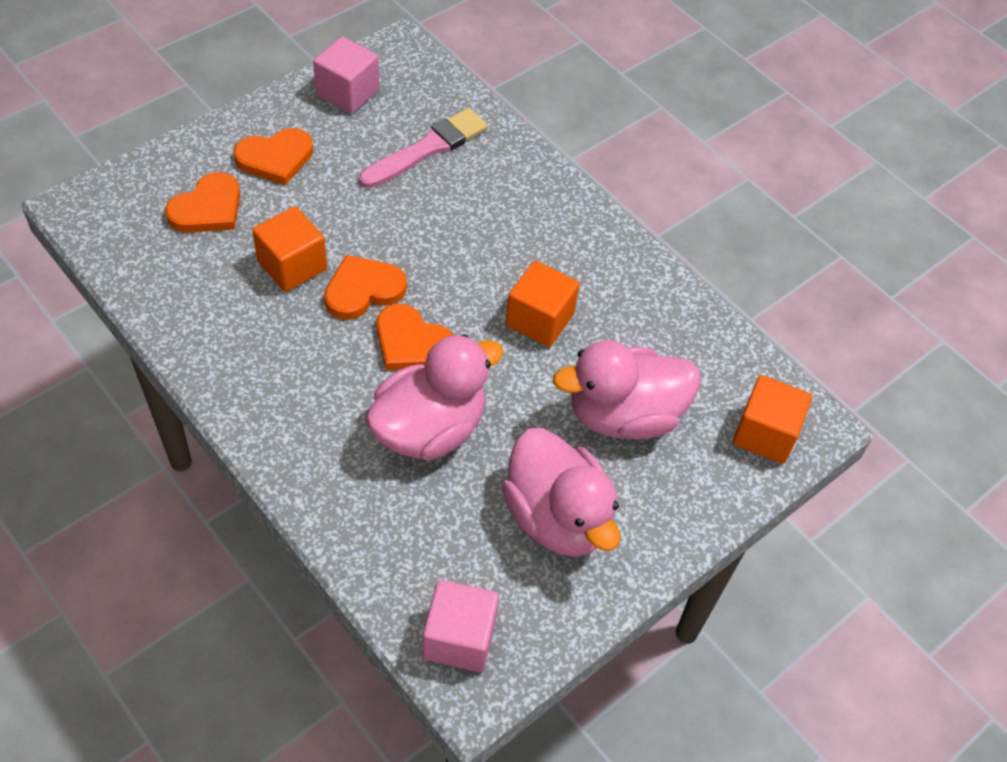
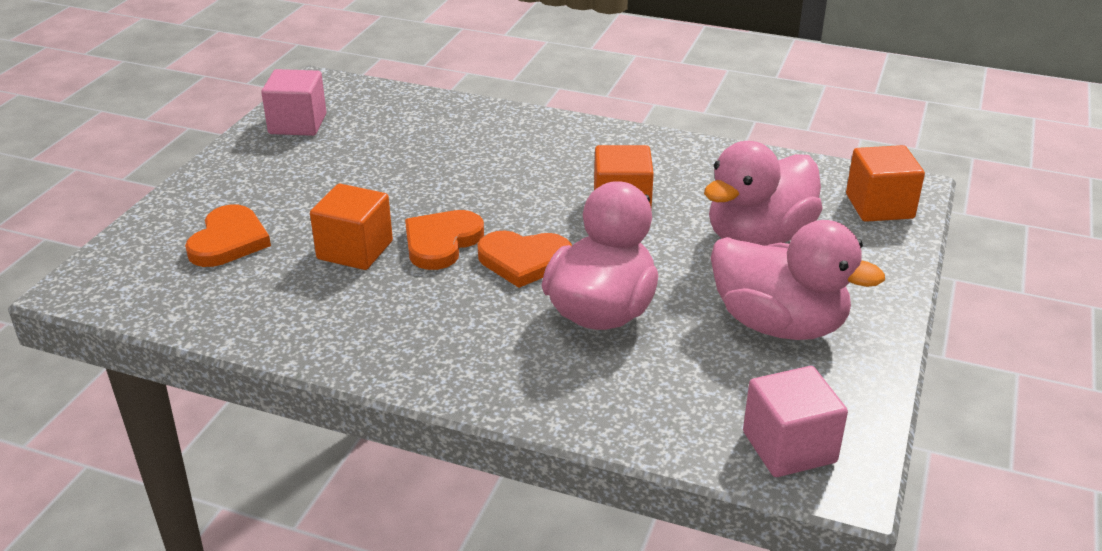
camera: 25 degrees left, 20 degrees down
(275, 158) = (267, 186): orange heart -> none
(427, 148) = (409, 135): pink brush -> none

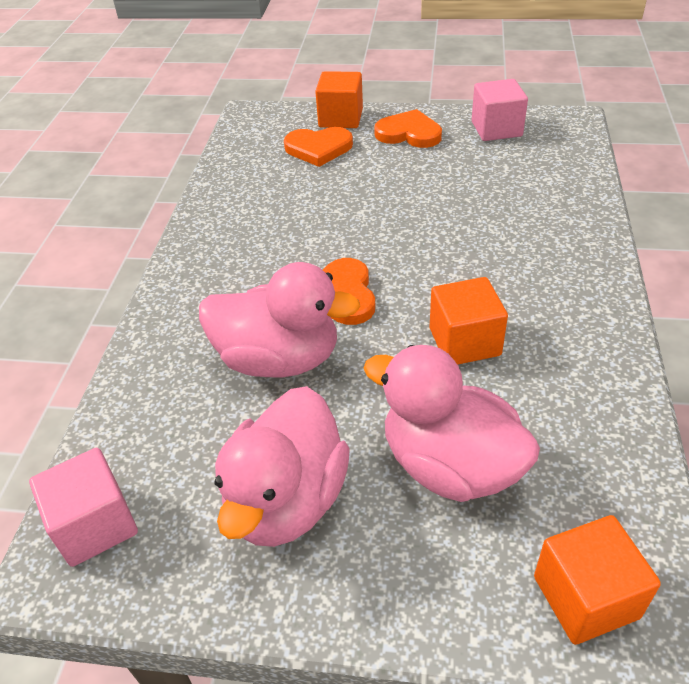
camera: 80 degrees right, 10 degrees up
(355, 250) = (326, 204): orange cube -> orange cube (340, 118)
(441, 242) = (353, 243): orange heart -> orange heart (409, 133)

